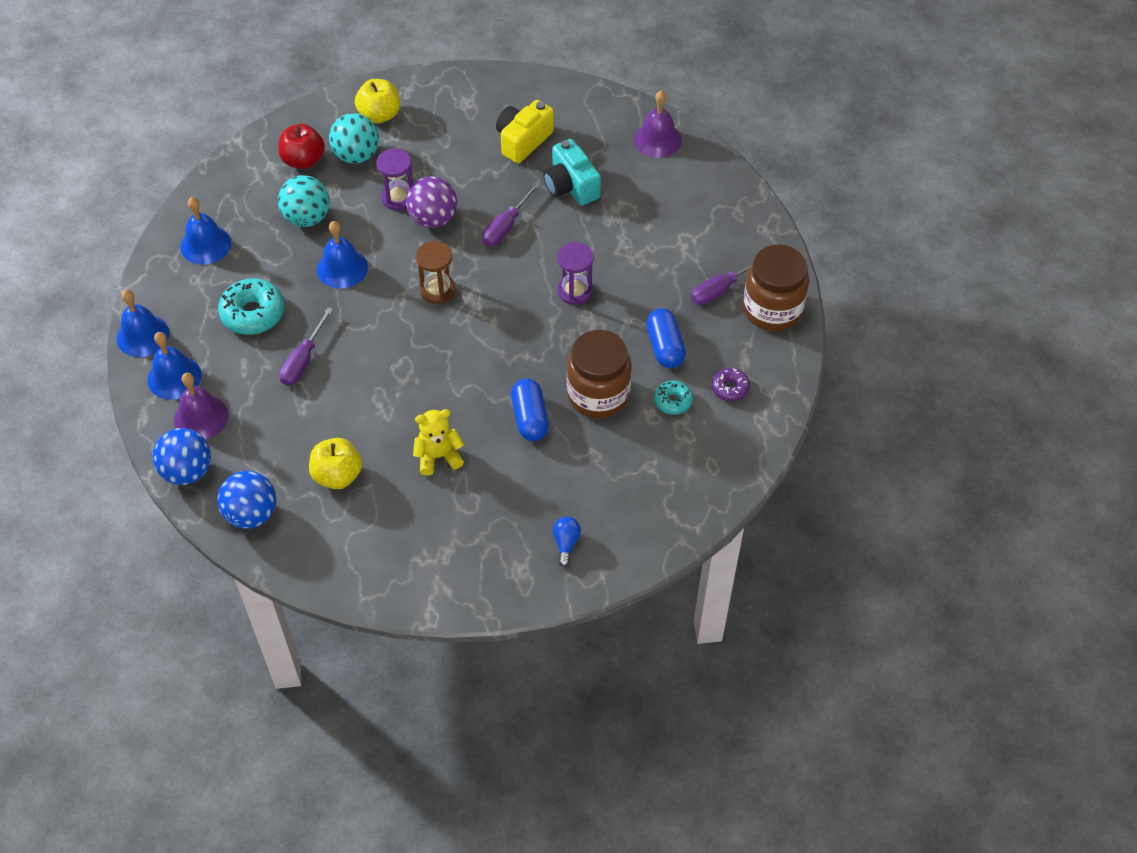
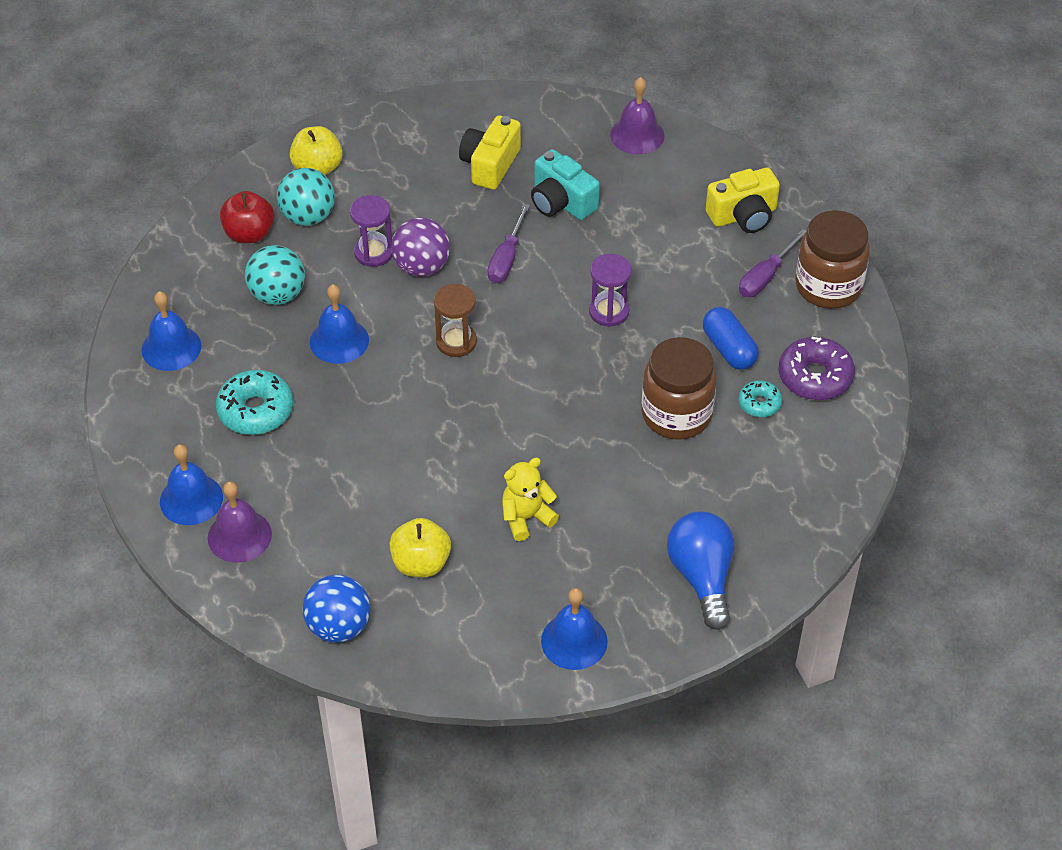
camera: 15 degrees left, 5 degrees down
(143, 336) = (136, 462): blue bell -> blue bell (574, 641)
(187, 471) = (246, 597): blue ball -> none
(303, 360) = (333, 448): purple screwdriver -> none
(530, 418) = (611, 455): blue capsule -> none
(566, 543) = (702, 577): blue light bulb -> blue light bulb, size x2.09
(722, 230) = (743, 216): none -> yellow camera
(730, 388) = (815, 377): purple donut -> purple donut, size x1.75

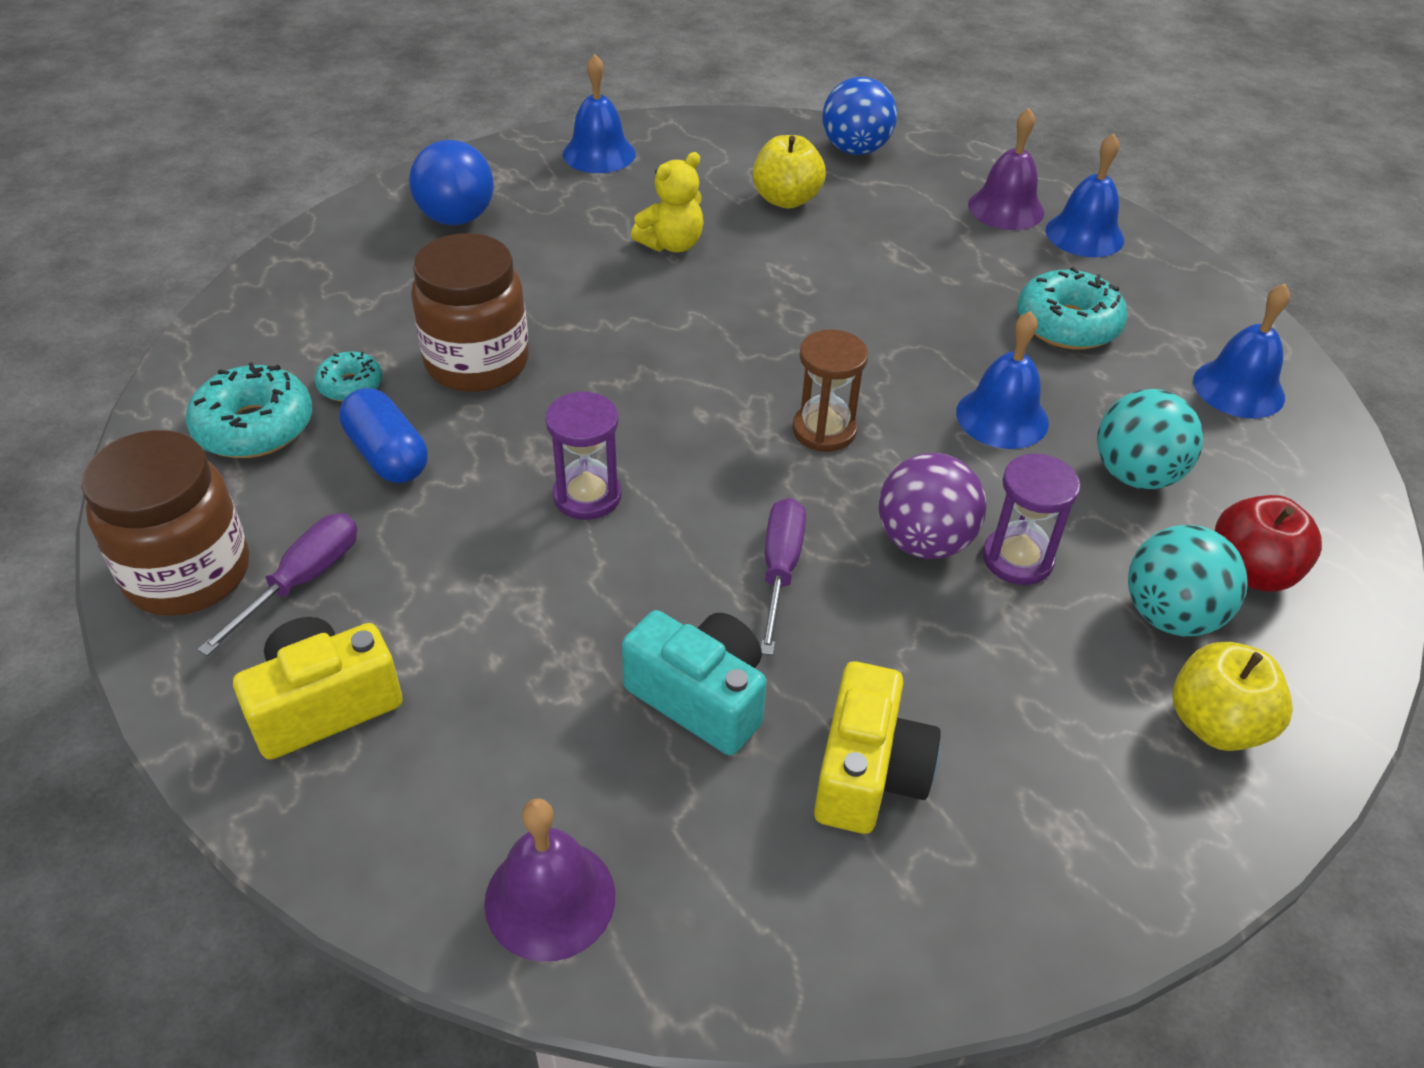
camera: 170 degrees right, 5 degrees down
(815, 377) = (254, 427): purple donut -> turquoise donut

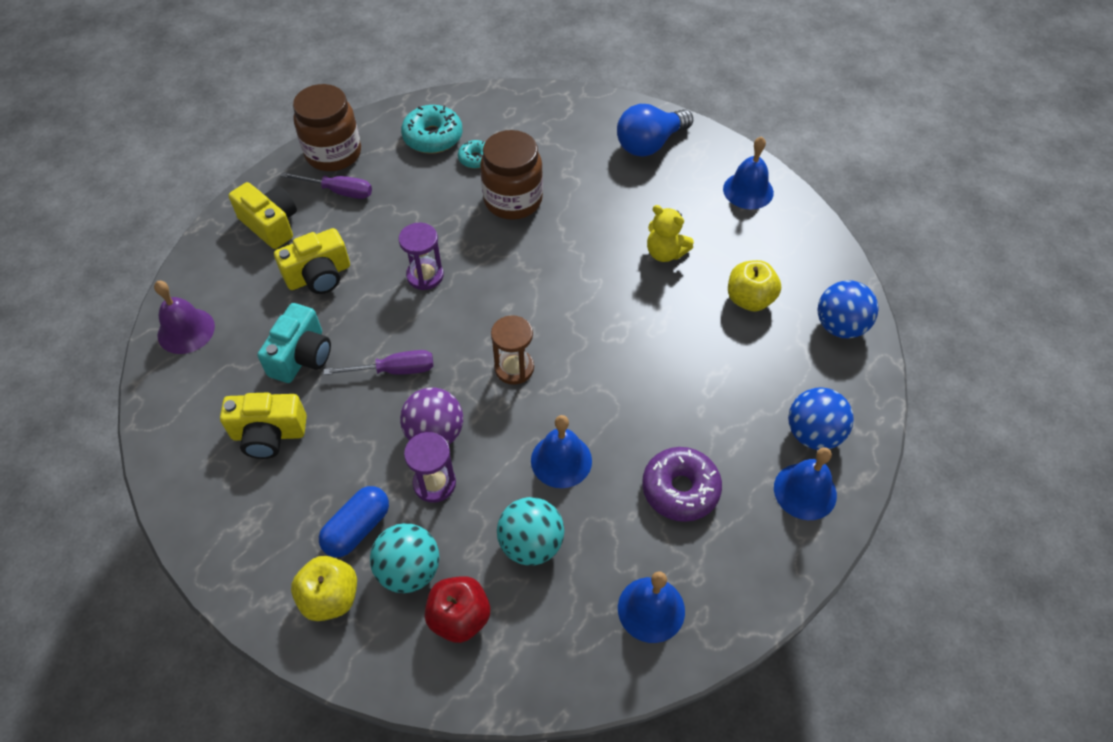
camera: 75 degrees right, 10 degrees up
(387, 455) = (429, 190): blue capsule -> blue capsule (357, 528)
(511, 643) = (319, 276): none -> yellow camera
(1006, 208) = (813, 434): purple bell -> blue ball
(1067, 324) = (680, 489): turquoise donut -> purple donut

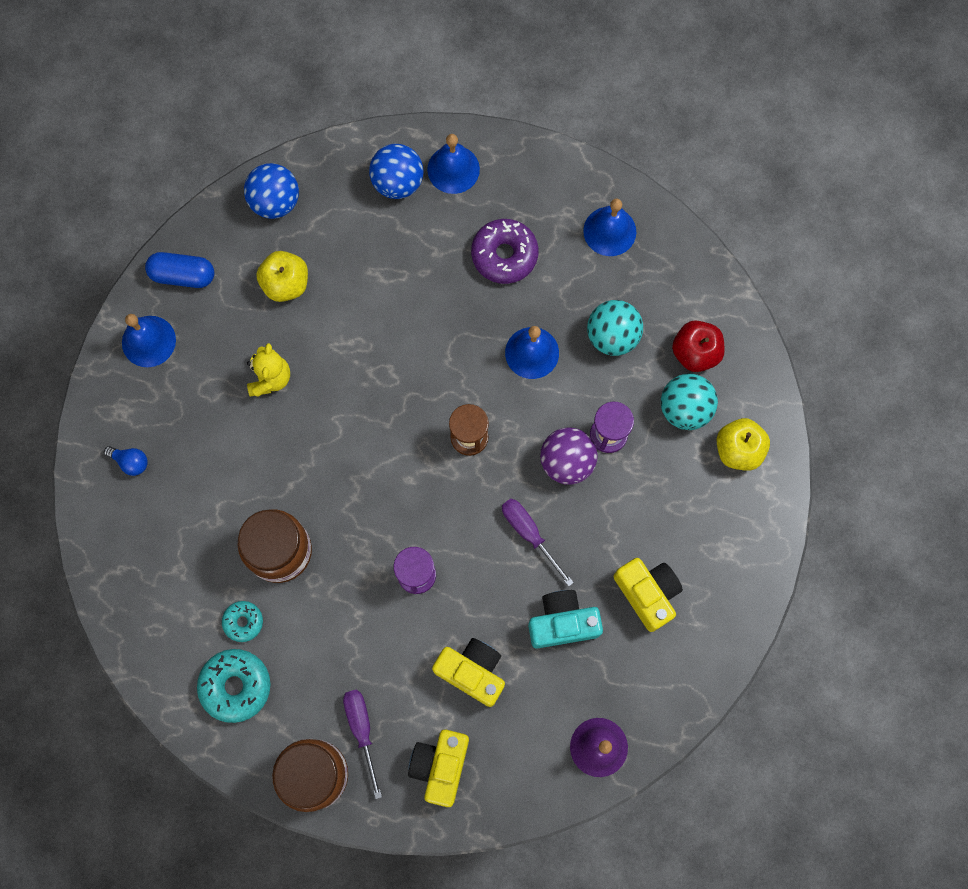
camera: 120 degrees left, 20 degrees up
(357, 528) = (678, 467): blue capsule -> blue capsule (183, 275)
(649, 144) = (131, 462): blue light bulb -> blue light bulb, size x0.48

